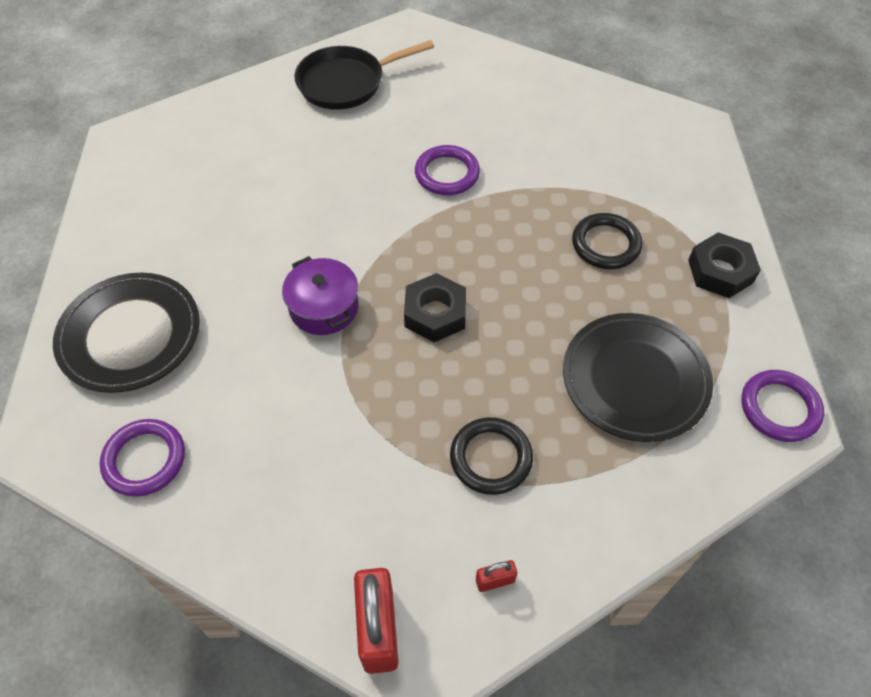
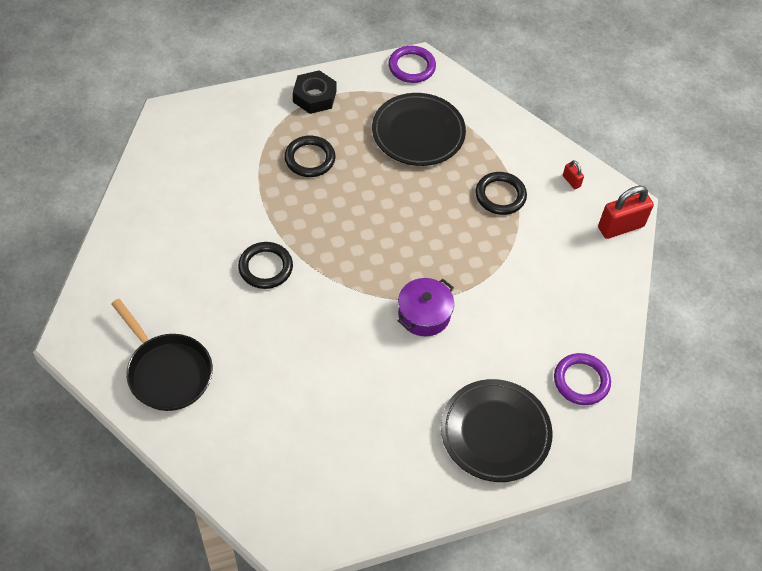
camera: 110 degrees left, 0 degrees up
(435, 313) = (405, 246): black nut -> none
(447, 174) = (265, 267): purple ring -> black ring

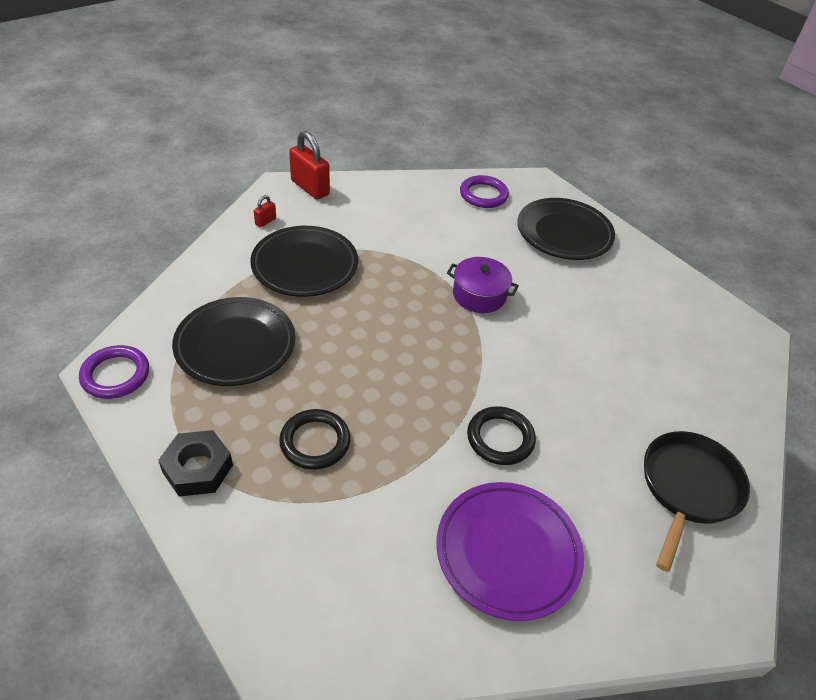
camera: 110 degrees left, 10 degrees down
(178, 236) = (507, 552): none -> purple plate
(500, 195) = (305, 266): black ring -> black plate

